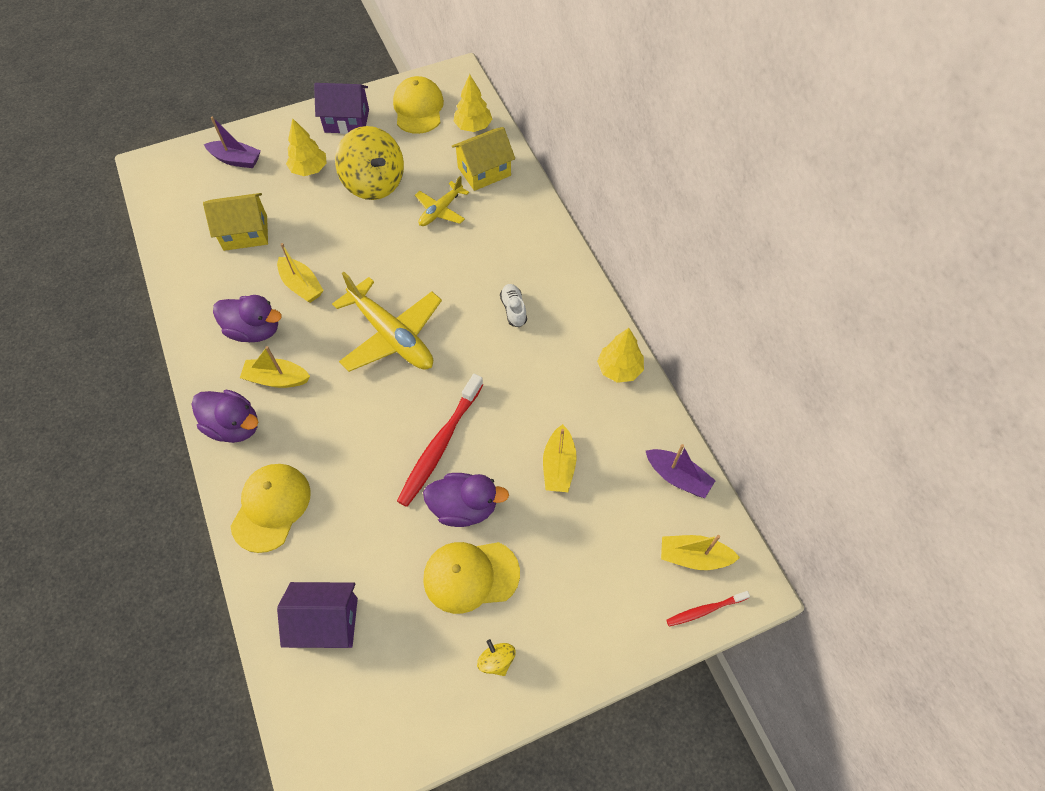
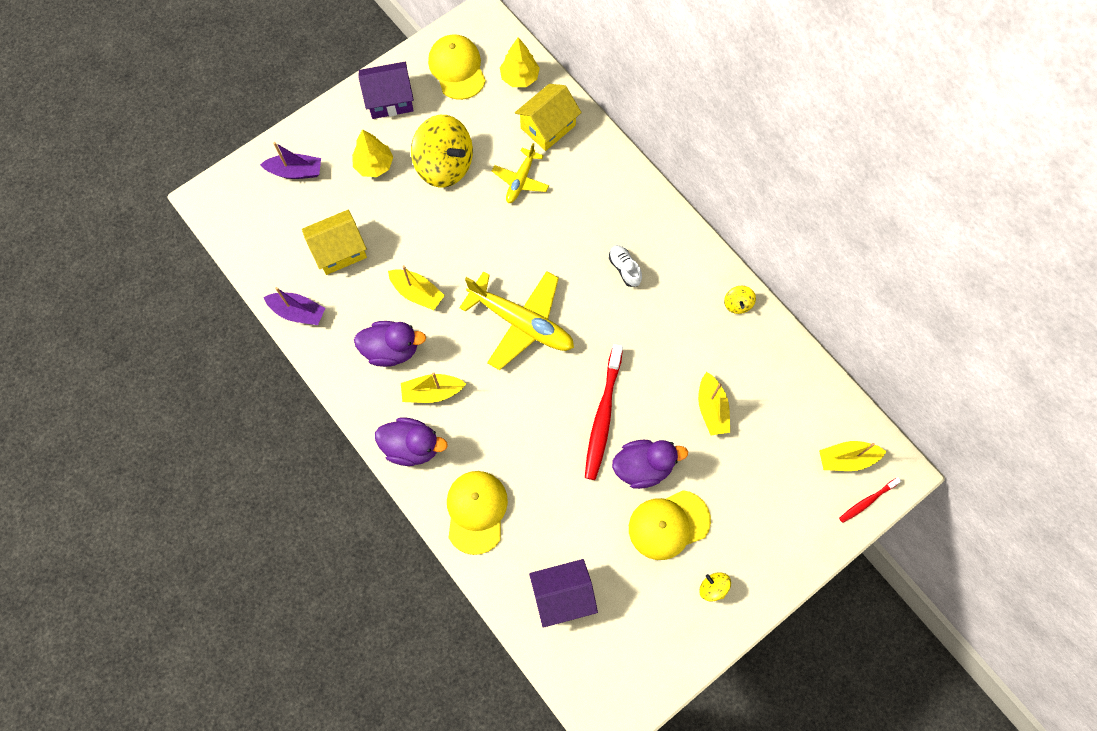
camera: 15 degrees left, 10 degrees up
(619, 369) = (737, 304): yellow tree -> yellow spinning top
(677, 477) = (815, 392): purple boat -> purple boat (298, 312)

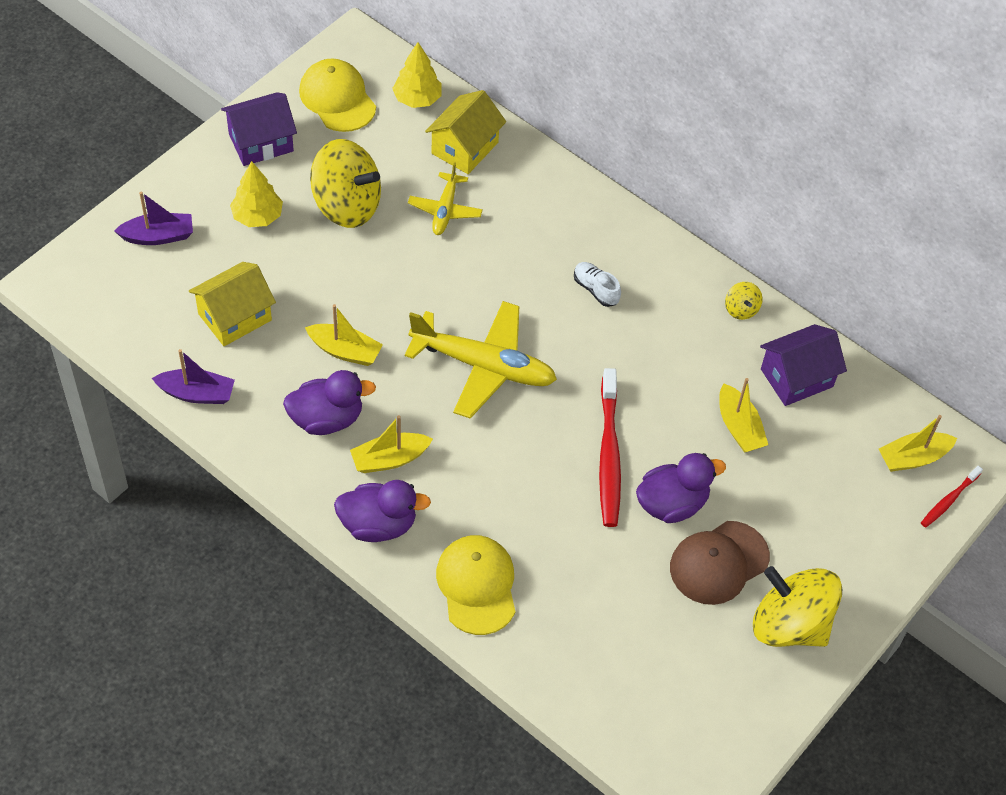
camera: 15 degrees left, 15 degrees down
(562, 595) = (608, 663): purple house -> purple house (796, 378)
(668, 524) = (719, 563): yellow cap -> brown cap
(713, 588) = (790, 624): yellow spinning top -> yellow spinning top, size x2.33

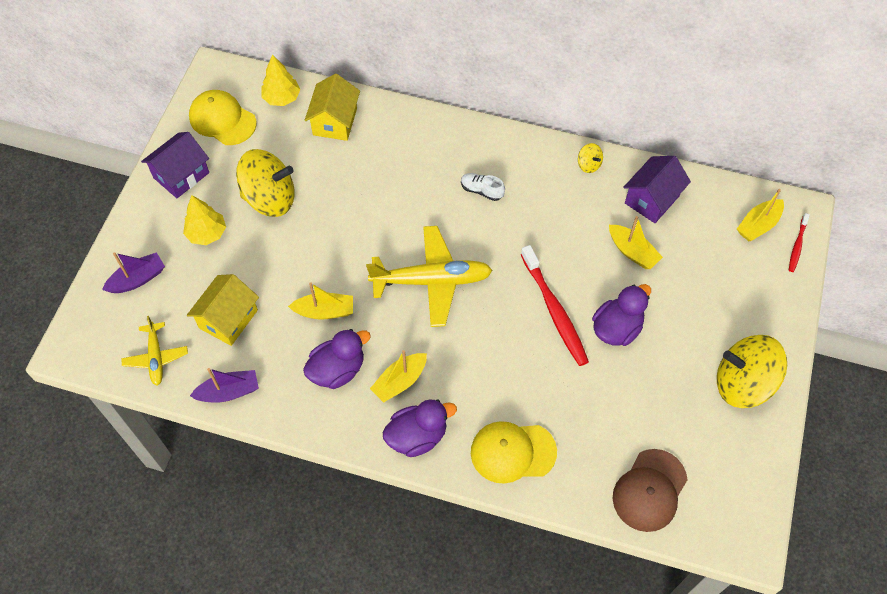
camera: 20 degrees left, 5 degrees up
(445, 210) = (344, 174): yellow plane -> yellow plane (156, 357)
(477, 585) = (513, 452): yellow cap -> yellow cap turned 60 degrees counterclockwise
(719, 563) = (671, 358): brown cap -> brown cap (649, 490)

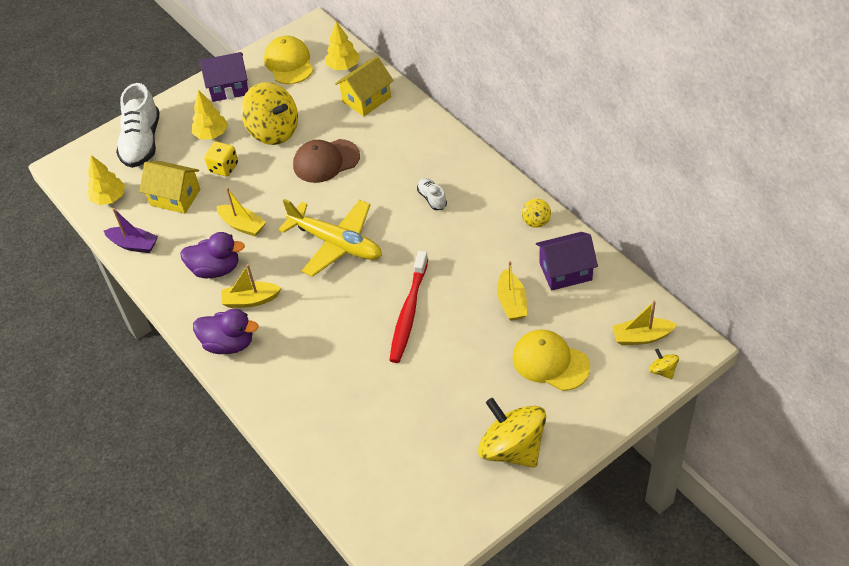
camera: 40 degrees right, 10 degrees down
(137, 279) = (142, 142): purple boat -> white shoe
(156, 357) = (109, 198): yellow plane -> yellow tree
(228, 319) = (175, 197): yellow house -> yellow house turned 45 degrees clockwise
(252, 262) = (224, 168): none -> yellow dice
(513, 452) = (285, 393): yellow cap -> yellow cap (550, 362)
(616, 328) = (446, 351): purple duck -> none
(649, 490) = (362, 481): brown cap -> brown cap (326, 161)
(797, 246) = (662, 371): red toothbrush -> yellow spinning top

